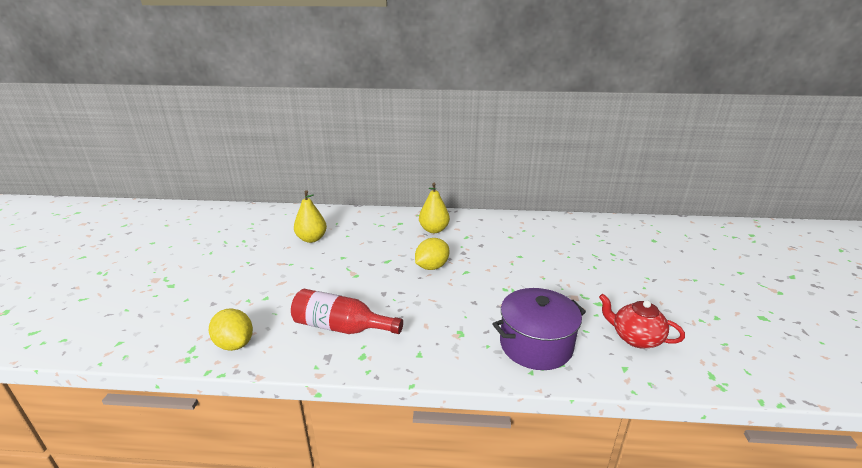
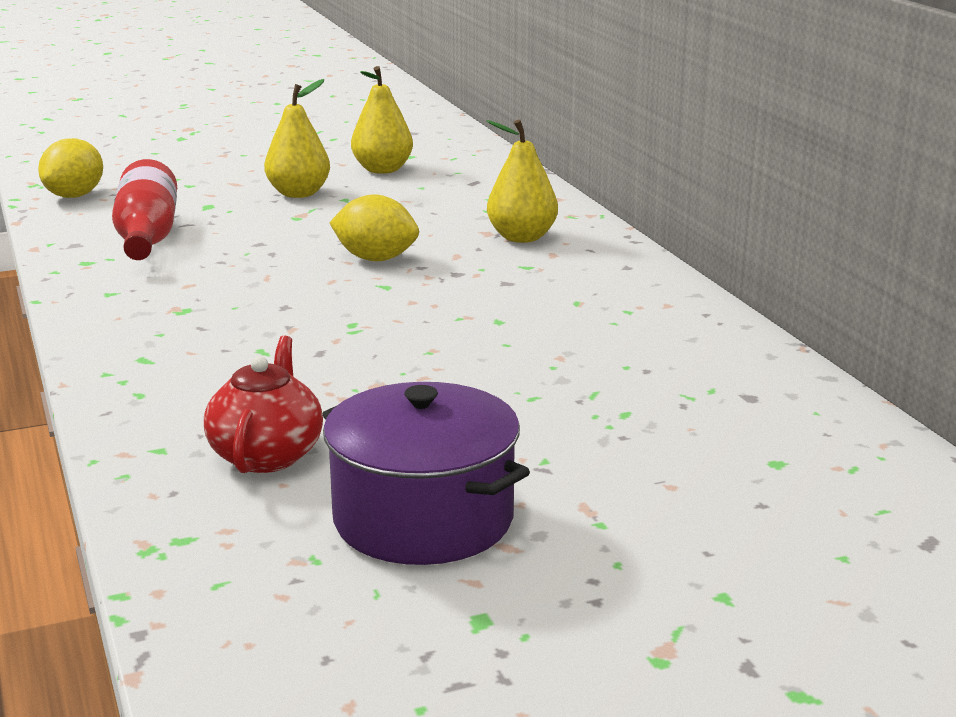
camera: 65 degrees right, 5 degrees down
(321, 267) = (298, 194): none -> yellow pear
(536, 345) = (185, 368): purple pot -> purple pot (423, 519)

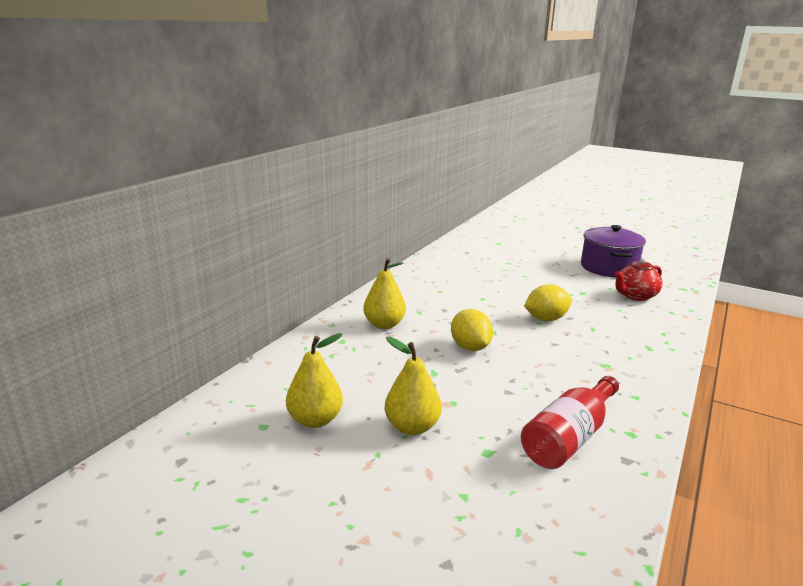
camera: 130 degrees left, 0 degrees up
(74, 196) = (577, 545): yellow lemon -> yellow lemon (546, 319)

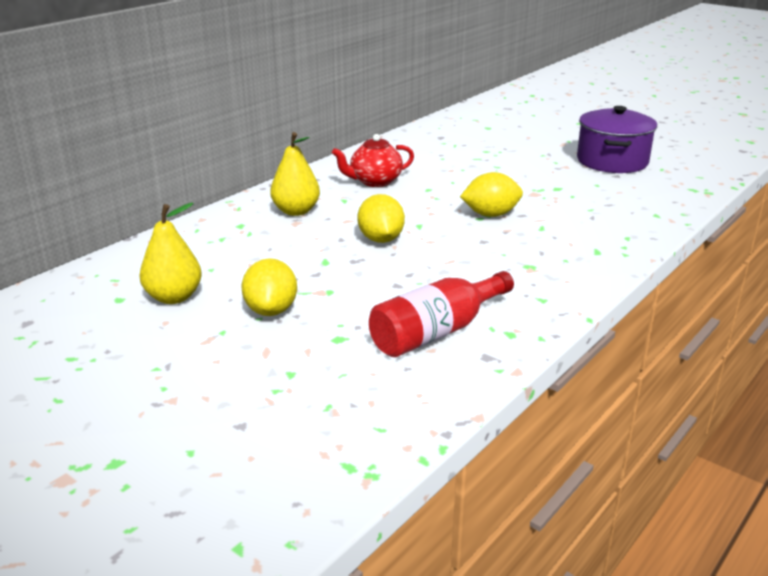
camera: 10 degrees right, 5 degrees up
(412, 427) = (271, 310): yellow pear -> yellow lemon
(635, 296) = (622, 195): red teapot -> red teapot (374, 181)

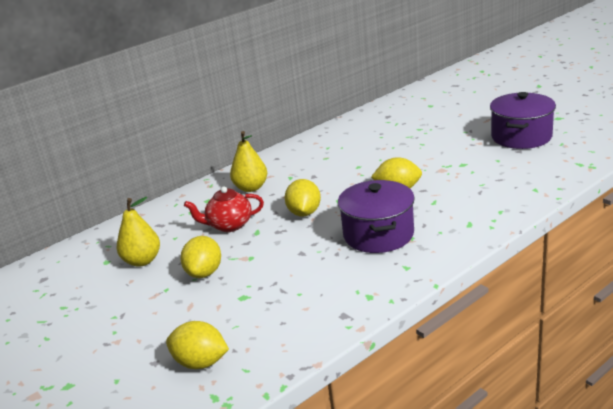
camera: 15 degrees right, 0 degrees up
(311, 422) = (201, 363): none -> yellow lemon
(374, 181) = (319, 160): red teapot -> red teapot (229, 225)
(437, 332) = (315, 293): red bottle -> none
(489, 263) = (378, 234): none -> purple pot

